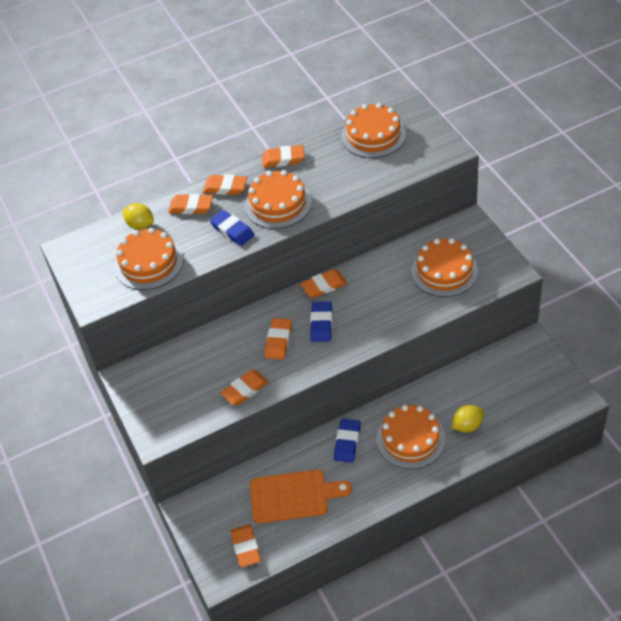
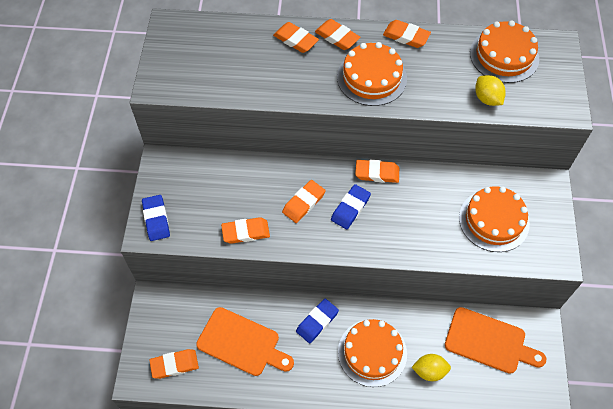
camera: 25 degrees right, 10 degrees up
(140, 225) = (242, 34): yellow lemon -> yellow lemon (487, 99)
(148, 263) = (224, 74): orange cake -> none
(232, 230) = (314, 82): blue eraser -> blue eraser (156, 219)
(246, 547) = (174, 365): orange eraser -> orange eraser turned 60 degrees clockwise
(499, 377) = (489, 341): none -> orange cutting board

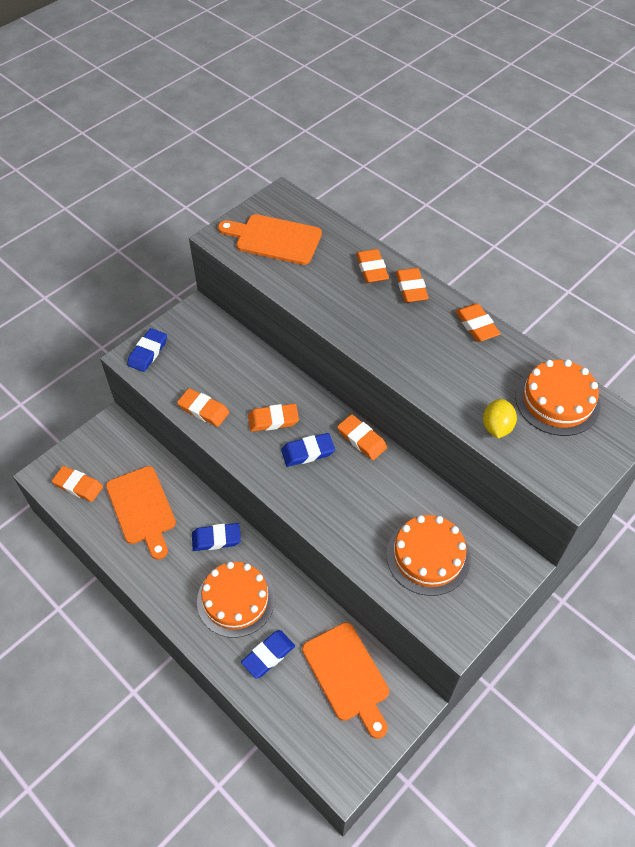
camera: 40 degrees right, 5 degrees down
(200, 61) = (274, 239): none -> orange cutting board
(371, 77) = (405, 340): orange cake -> none
(429, 371) = (268, 655): yellow lemon -> blue eraser

